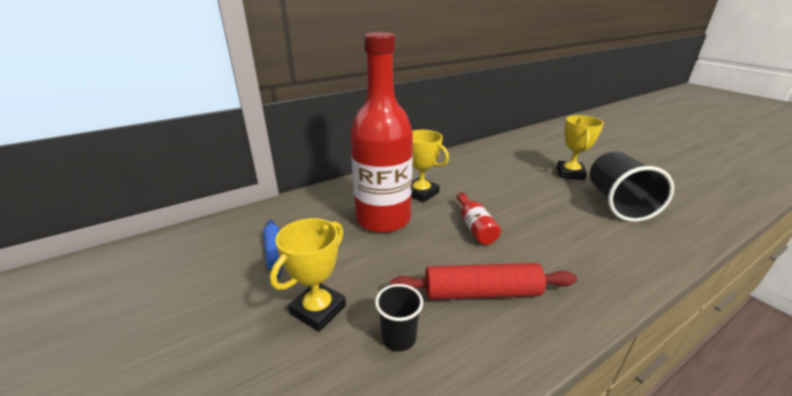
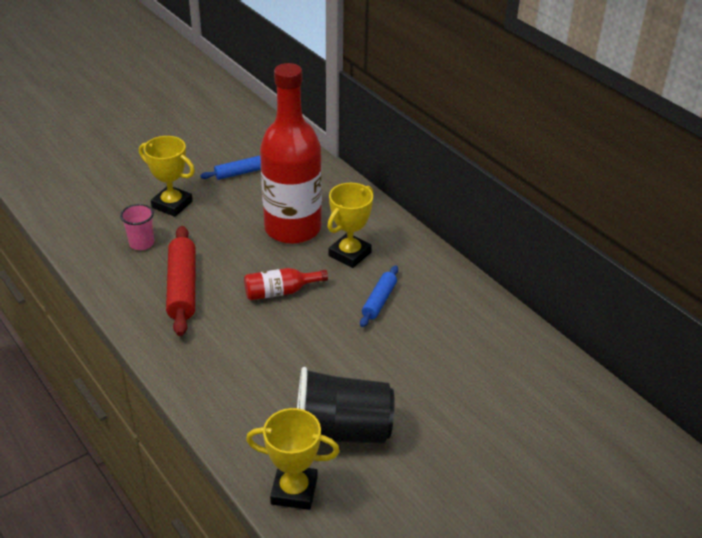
camera: 85 degrees right, 10 degrees up
(398, 338) = (141, 243): black cup -> pink cup
(475, 184) = (379, 301): none -> blue rolling pin
(570, 174) = (427, 404): yellow trophy -> yellow trophy (294, 491)

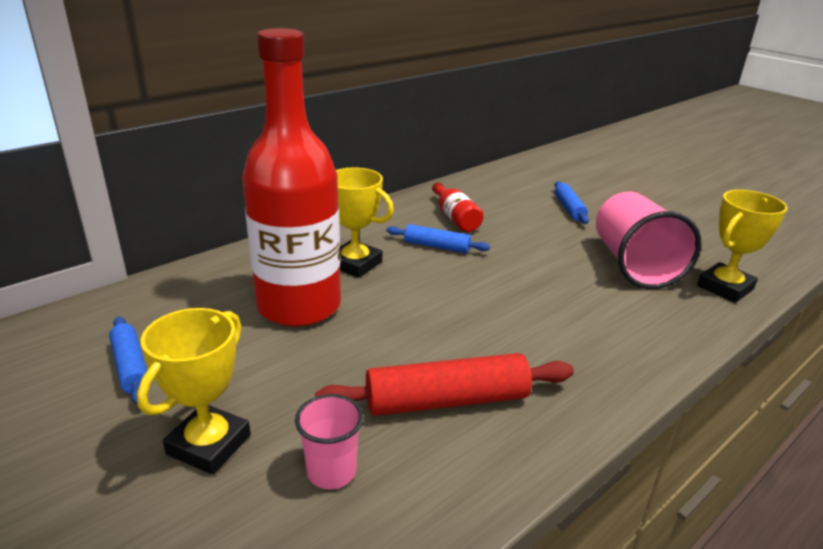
camera: 95 degrees left, 10 degrees down
(280, 292) = (436, 310): red bottle -> red bottle (455, 218)
(294, 491) = (725, 287): yellow trophy -> yellow trophy turned 45 degrees clockwise
(341, 431) = (634, 265): black cup -> pink cup
(470, 412) = (569, 208): none -> blue rolling pin

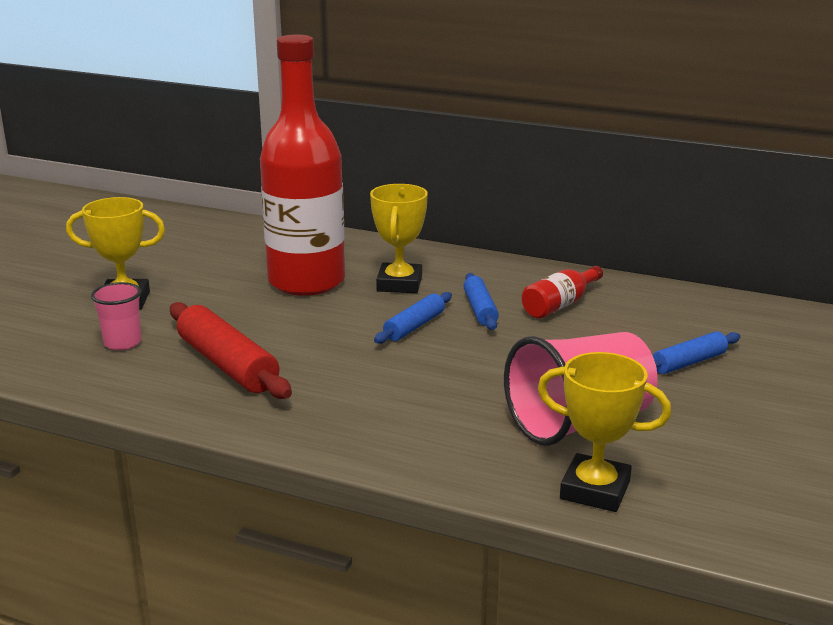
camera: 65 degrees right, 5 degrees down
(131, 367) = (183, 255): blue rolling pin -> blue rolling pin (414, 326)

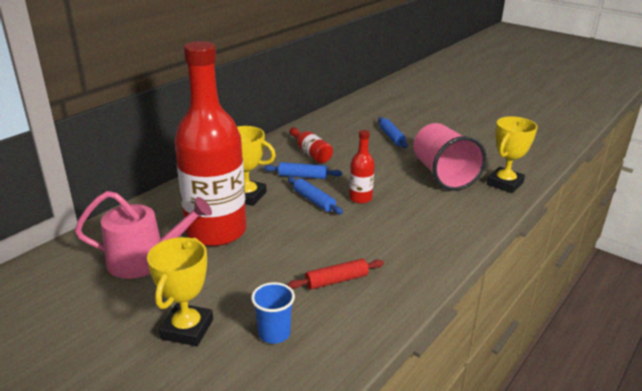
camera: 75 degrees left, 5 degrees up
(122, 343) = (274, 333): pink cup -> blue cup
(228, 364) = (336, 280): red rolling pin -> red rolling pin, size x0.59
(235, 259) = (145, 260): none -> pink watering can
(443, 358) = (360, 198): none -> red bottle

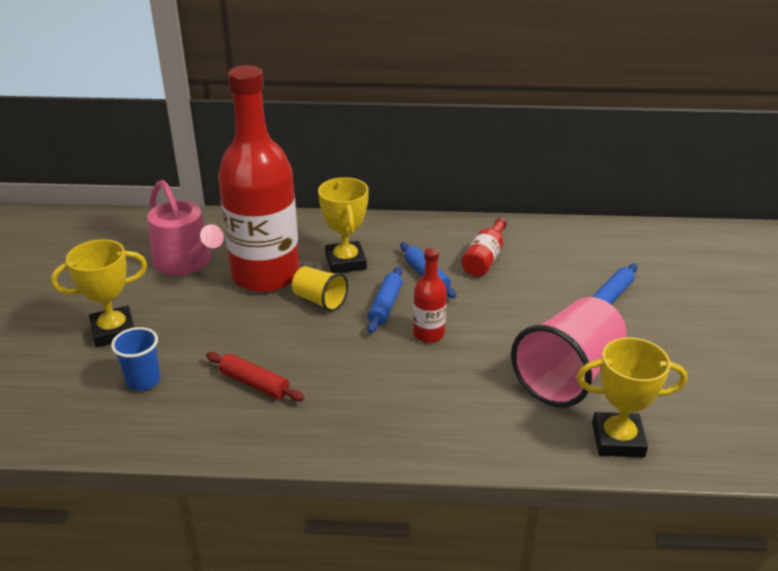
camera: 55 degrees right, 5 degrees up
(276, 221) = (320, 300): none -> yellow cup

